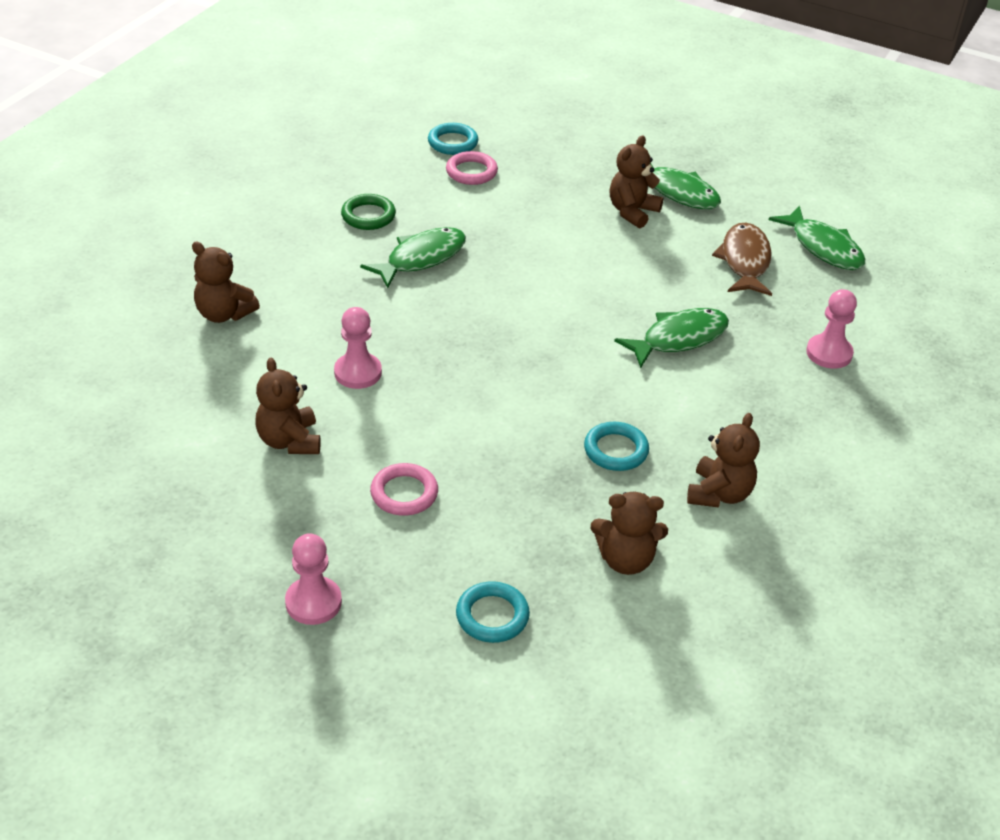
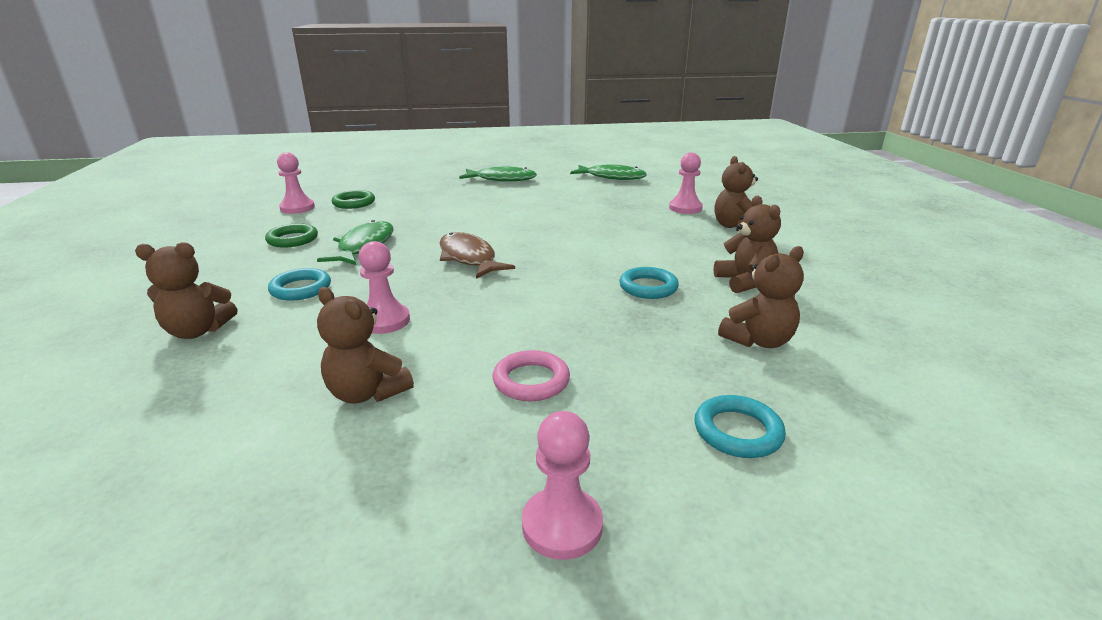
camera: 35 degrees left, 15 degrees down
(410, 157) = (297, 208): none -> pink pawn
(453, 143) = (324, 196): turquoise ring -> turquoise ring (301, 289)
(471, 172) = (354, 203): pink ring -> green ring
(632, 212) = (487, 192): brown teddy bear -> brown teddy bear (734, 227)
(679, 338) = (597, 227): green fish -> none
(745, 261) = (581, 191): brown fish -> brown fish (469, 258)

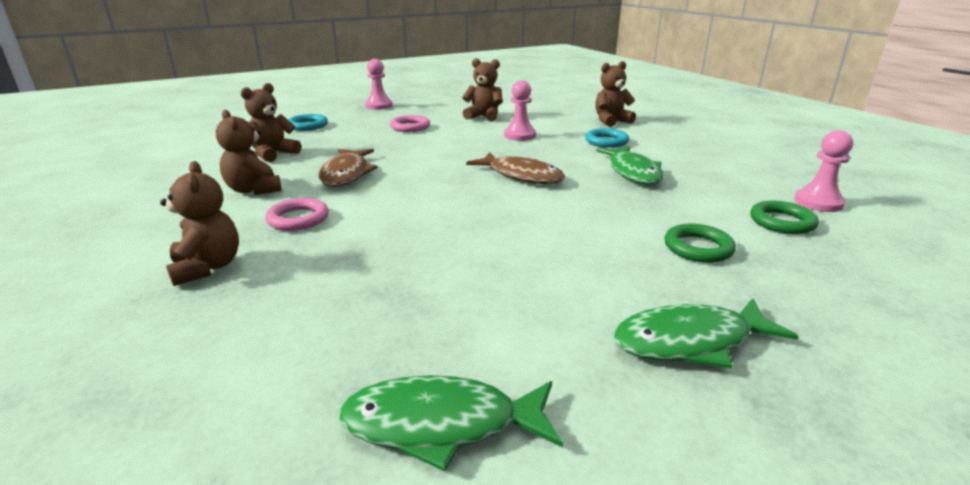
camera: 160 degrees right, 0 degrees up
(292, 239) = (709, 169): green ring -> green ring (698, 248)
(648, 287) = (346, 174): turquoise ring -> brown fish
(685, 208) = (270, 304): pink pawn -> none
(686, 248) = (298, 219): none -> pink ring

